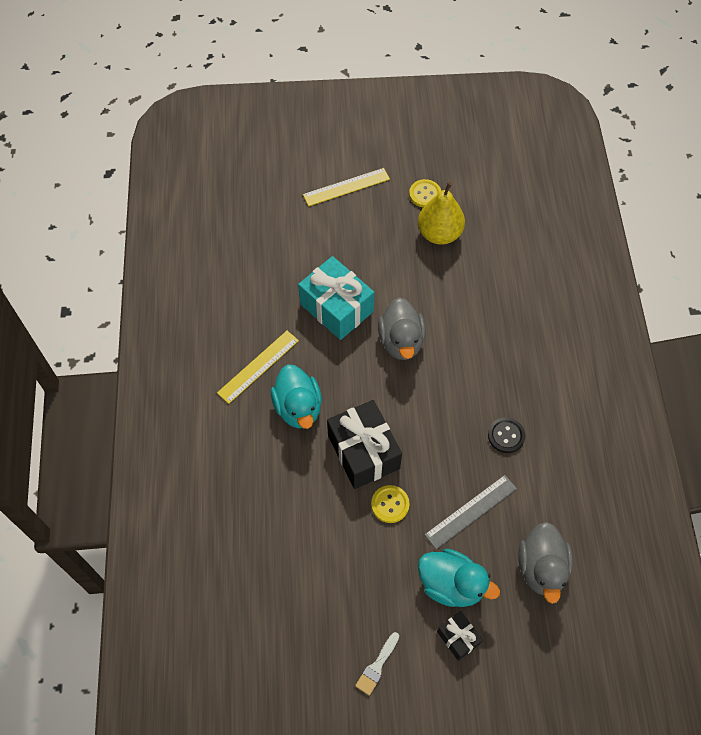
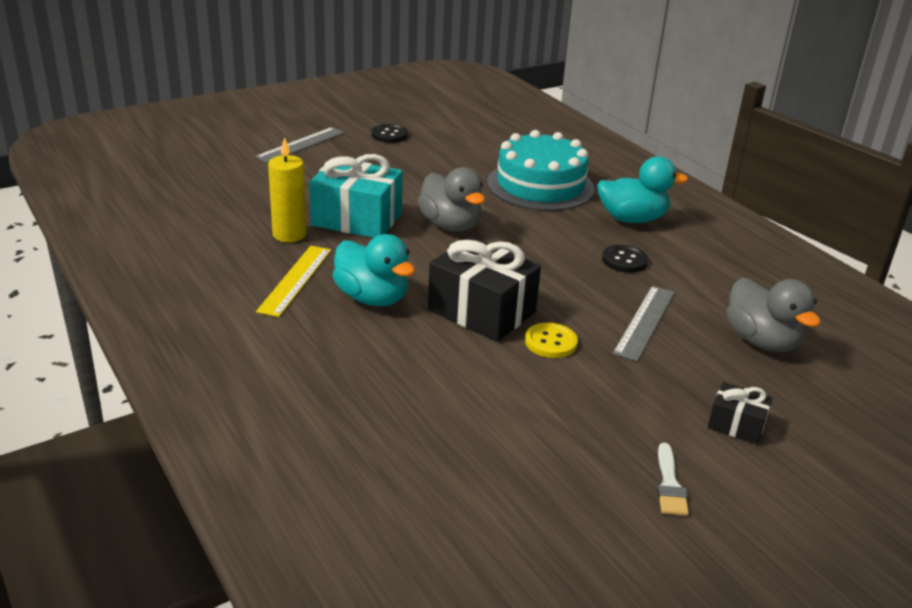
camera: 30 degrees left, 30 degrees down
(279, 310) = (289, 234): none -> yellow candle
(346, 187) = (300, 145): yellow ruler -> grey ruler
(425, 194) = (389, 135): yellow button -> black button
(439, 234) = (426, 154): yellow pear -> none
(451, 584) = (683, 384): turquoise duck -> turquoise duck (632, 219)
(505, 312) = (540, 185): none -> turquoise cake

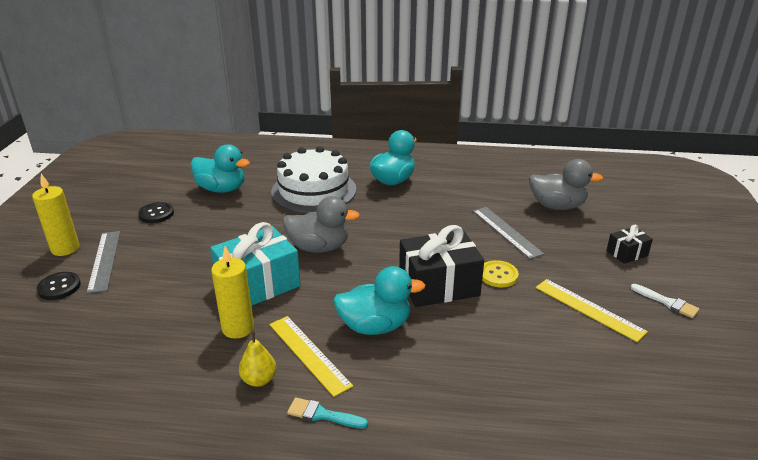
camera: 50 degrees left, 0 degrees up
(230, 315) = (322, 414): none -> turquoise brush
(239, 270) = (259, 380): none -> yellow pear
(294, 124) = (65, 248): none -> yellow candle
(469, 144) = (222, 189): none -> turquoise duck
(540, 185) = (314, 190): turquoise cake -> white cake
(571, 423) = (588, 309): none -> yellow ruler
(624, 260) = (435, 206): black button -> black button (59, 287)

